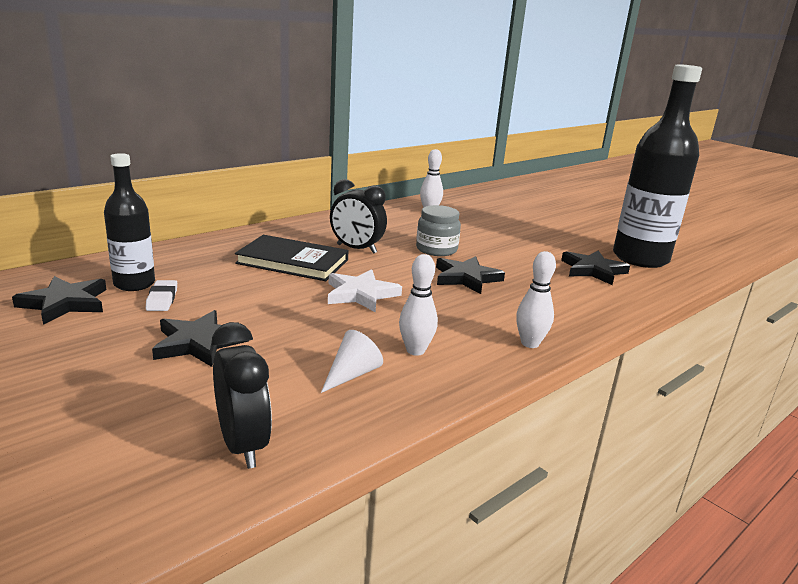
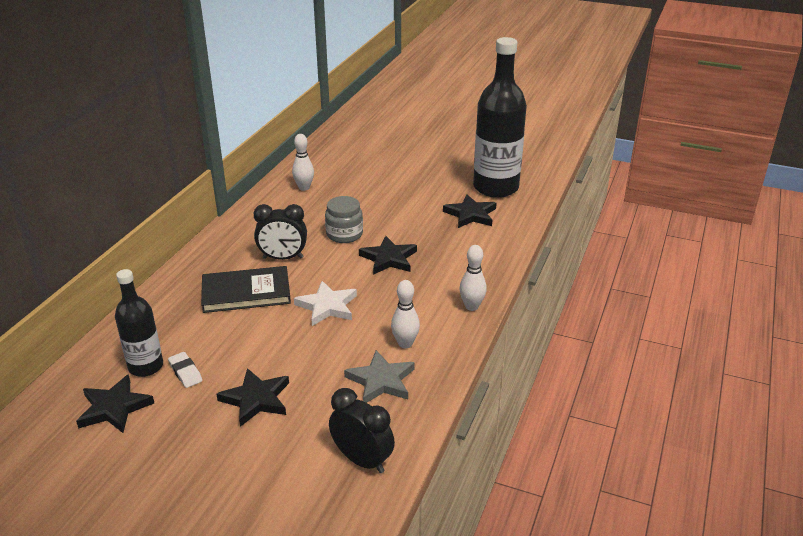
camera: 25 degrees left, 10 degrees up
(352, 374) = (381, 381): white cone -> grey star

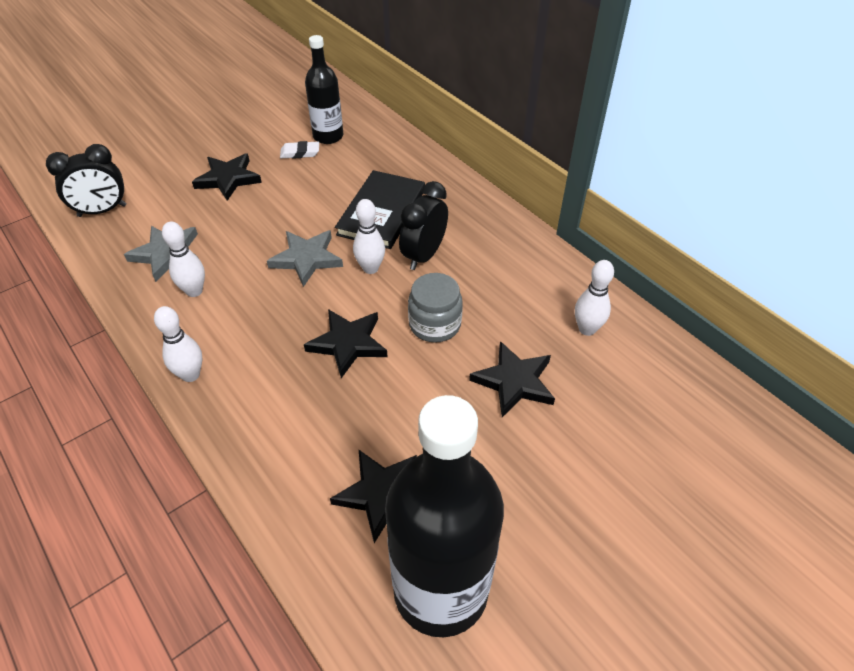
camera: 120 degrees right, 15 degrees up
(114, 407) = (295, 115): black star -> black star (514, 382)
(314, 275) = (370, 268): none -> white bowling pin
(327, 306) = (306, 259): white star -> grey star

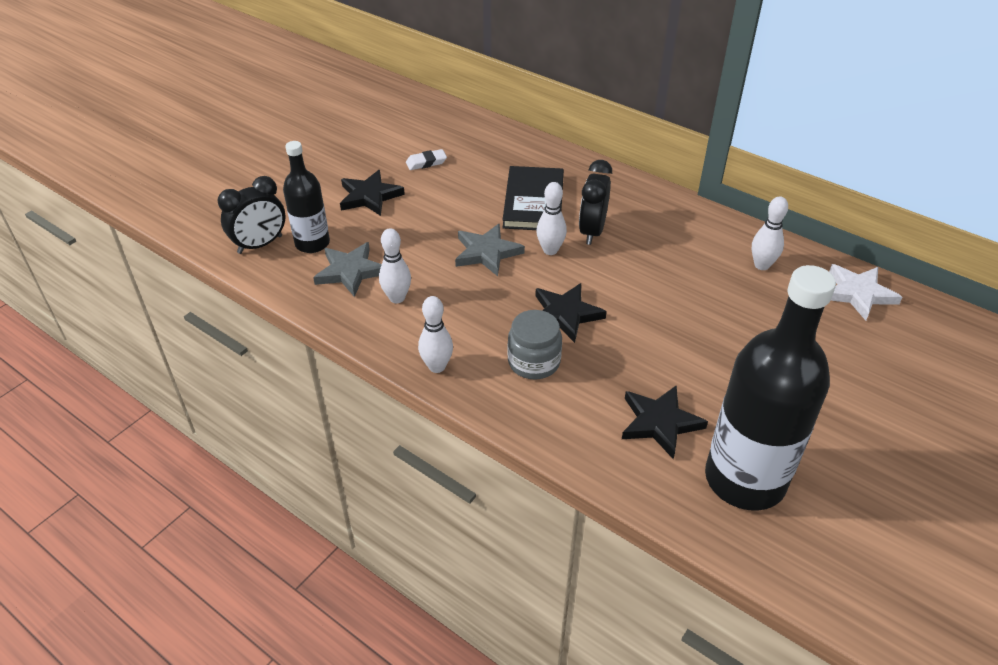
camera: 15 degrees left, 5 degrees down
(328, 136) = (445, 144): black bottle -> black bottle (312, 243)
(435, 324) = (632, 285): grey jar -> grey jar (534, 362)
(514, 382) = (723, 317): black star -> none
(682, 386) = (858, 293): none -> white star

